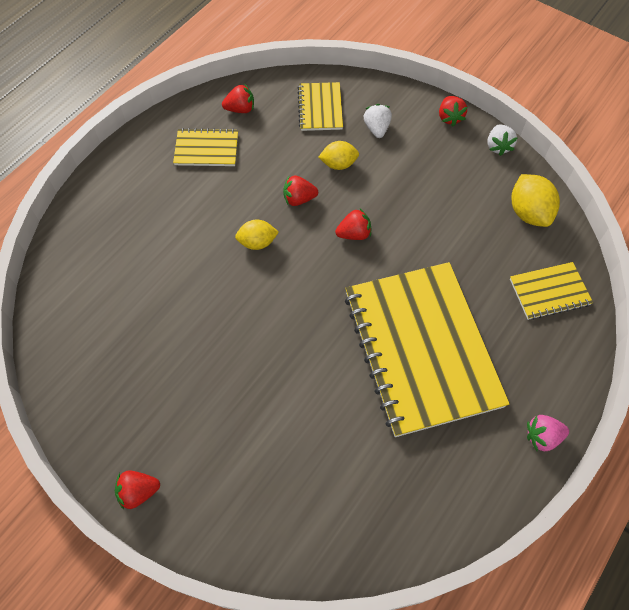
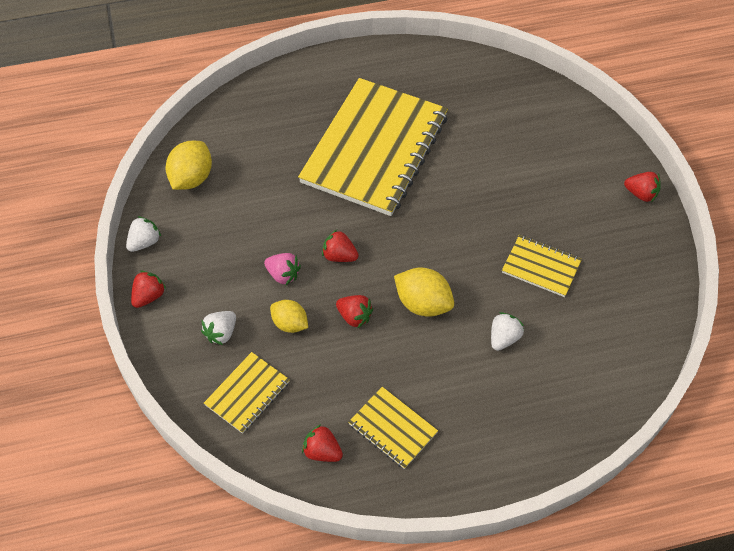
camera: 140 degrees left, 5 degrees down
(174, 259) = (504, 338): none -> white strawberry
(257, 242) = (423, 303): yellow lemon -> yellow lemon, size x1.50
(542, 437) = (354, 60): pink strawberry -> pink strawberry (283, 275)
(549, 292) = (248, 122): yellow notebook -> yellow notebook (541, 267)

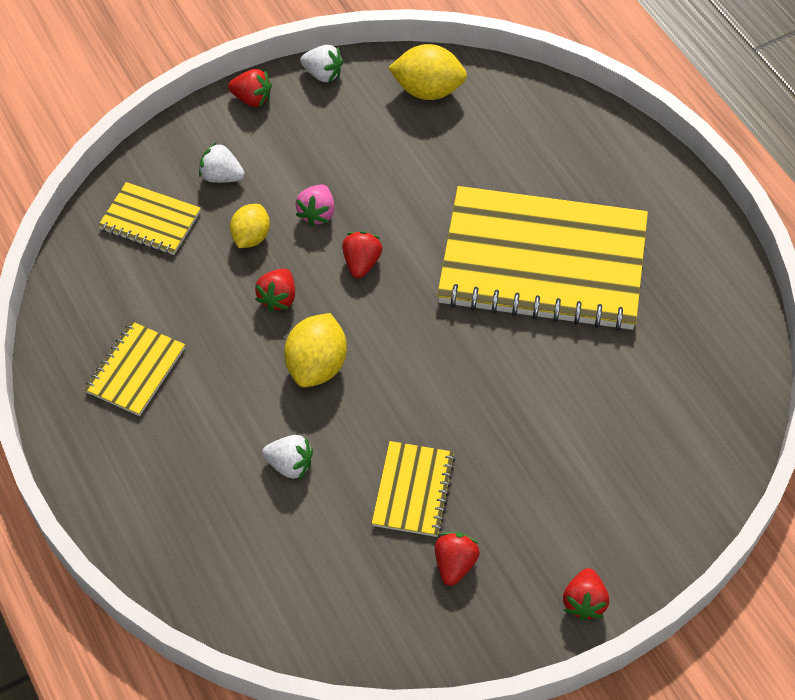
camera: 75 degrees right, 0 degrees up
(322, 451) = (93, 308): red strawberry -> red strawberry (455, 564)

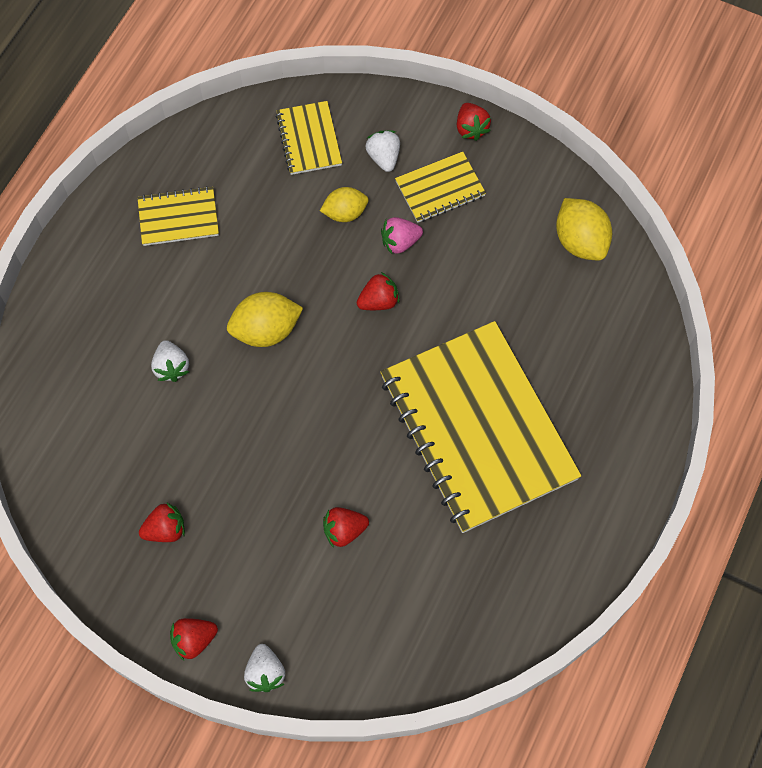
camera: 55 degrees right, 10 degrees up
(278, 298) = (305, 266): red strawberry -> red strawberry (344, 530)
(323, 74) = (534, 159): white strawberry -> white strawberry (265, 672)
(413, 490) = (207, 463): yellow notebook -> yellow notebook (440, 189)

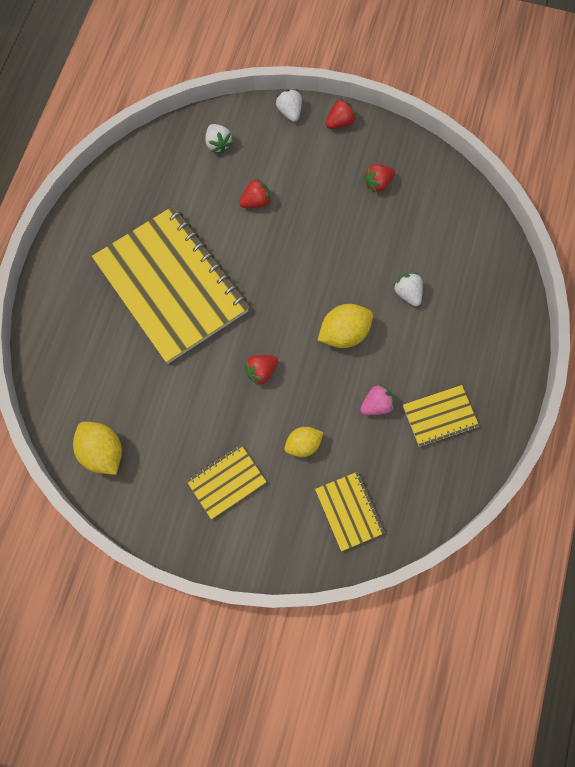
camera: 170 degrees right, 5 degrees up
(383, 157) = (280, 504): white strawberry -> white strawberry (218, 144)
(400, 242) = (252, 426): pink strawberry -> pink strawberry (376, 405)
(471, 128) = (207, 548): red strawberry -> none

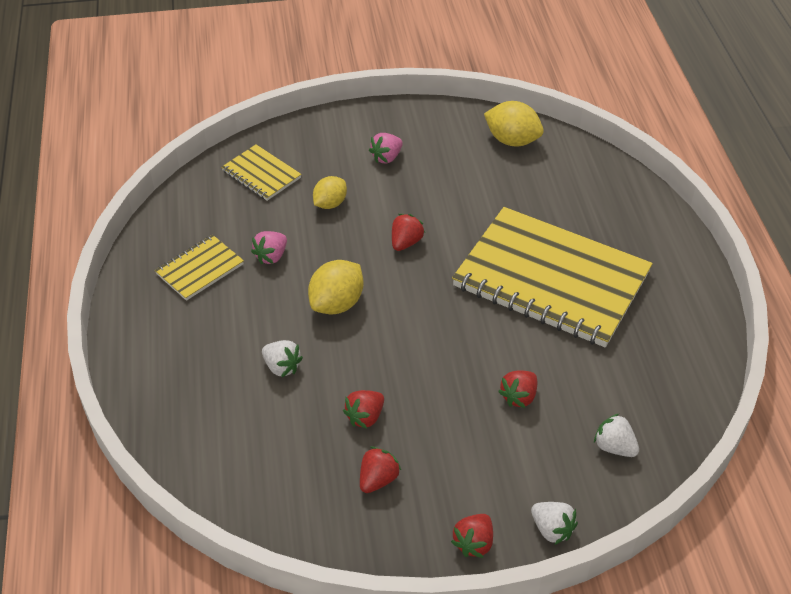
camera: 155 degrees right, 25 degrees down
(226, 482) = (386, 157): yellow notebook -> pink strawberry
(366, 230) = (365, 417): none -> red strawberry

